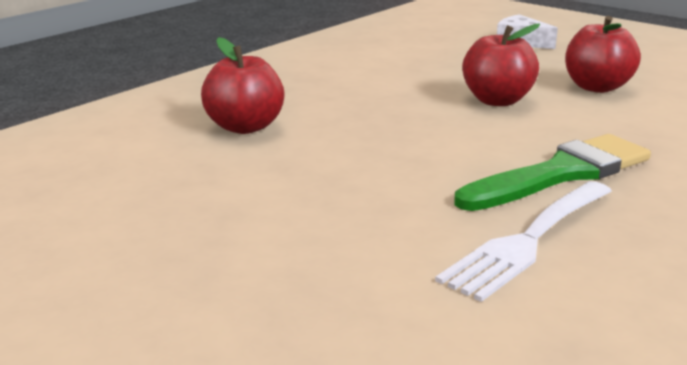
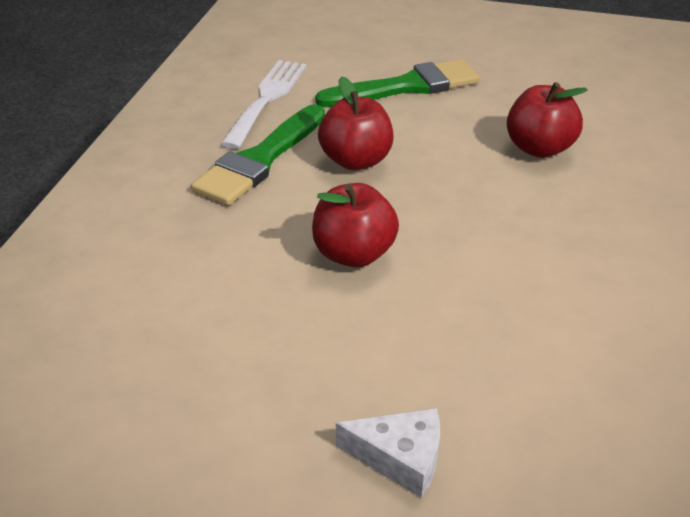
camera: 155 degrees right, 15 degrees up
(306, 213) = (406, 87): none -> green brush
(597, 87) = (251, 321): red apple -> red apple (356, 160)

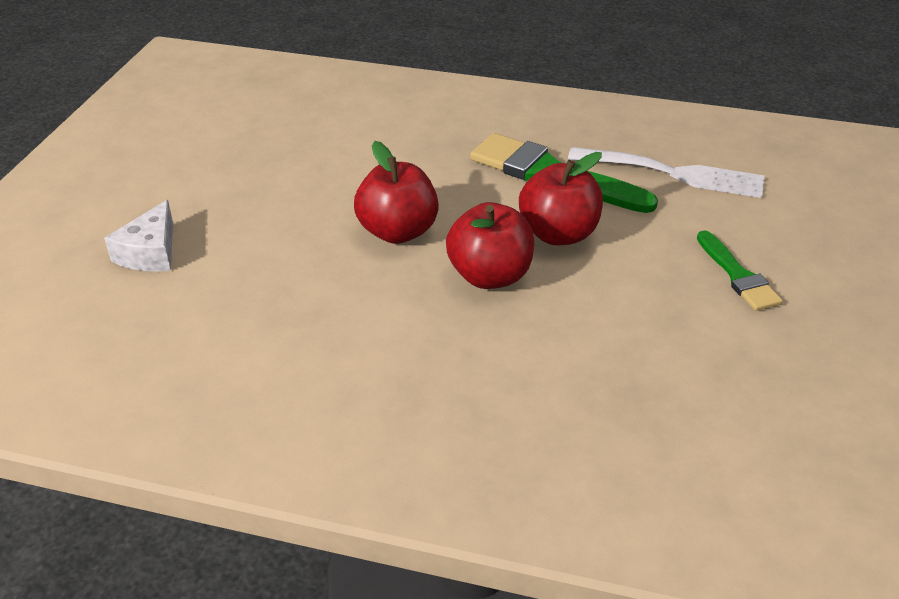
camera: 90 degrees right, 0 degrees up
(406, 87) = (738, 276): green brush -> green brush, size x0.57
(539, 148) = (609, 384): red apple -> red apple (490, 276)

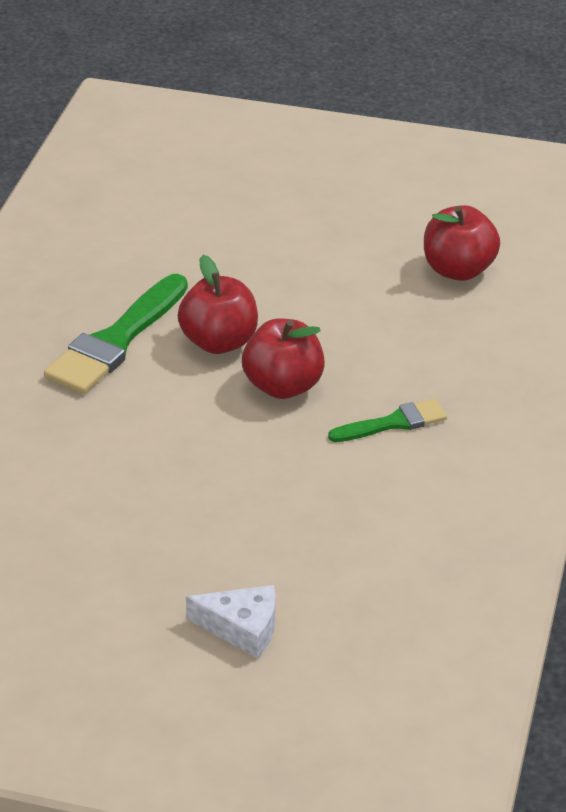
camera: 90 degrees left, 0 degrees up
(398, 232) = (211, 446): red apple -> red apple (458, 270)
(674, 173) = (122, 264): white fork -> none
(738, 276) = (283, 247): green brush -> green brush (393, 423)

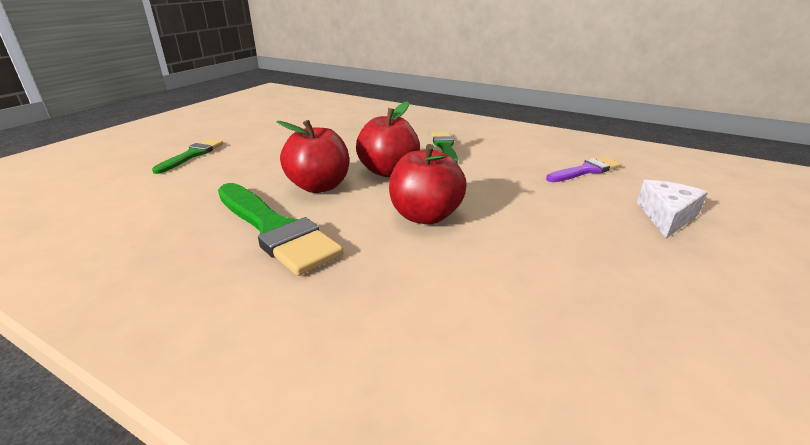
camera: 75 degrees left, 10 degrees down
(267, 217) = (192, 155): none -> green brush
(362, 567) = (586, 170): none -> purple brush
(458, 270) = (315, 118): red apple -> red apple (425, 216)

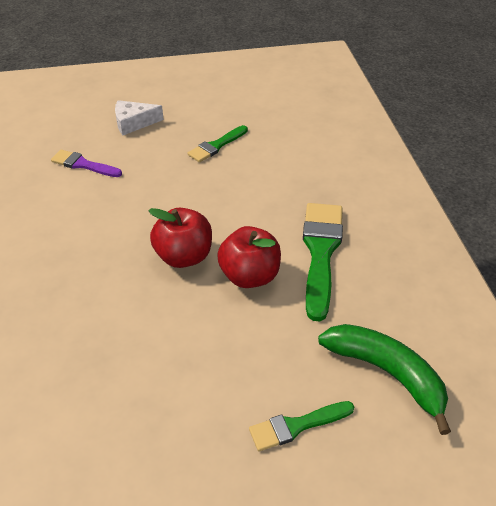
camera: 130 degrees left, 15 degrees up
(132, 195) = (387, 373): none -> green banana
(425, 216) = (231, 202): red apple -> none
(445, 147) = (95, 254): green brush -> green brush (216, 146)

